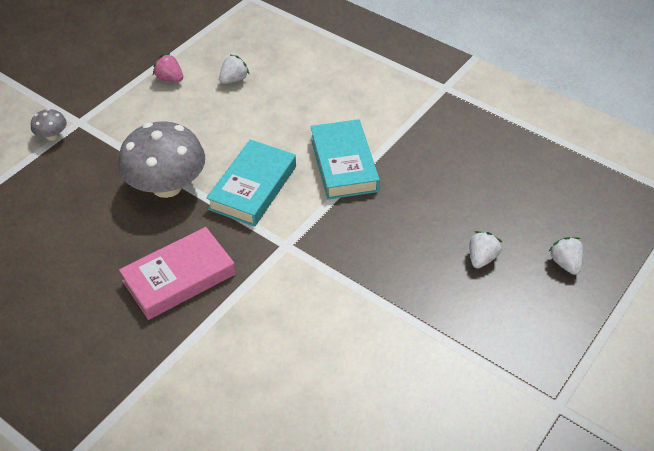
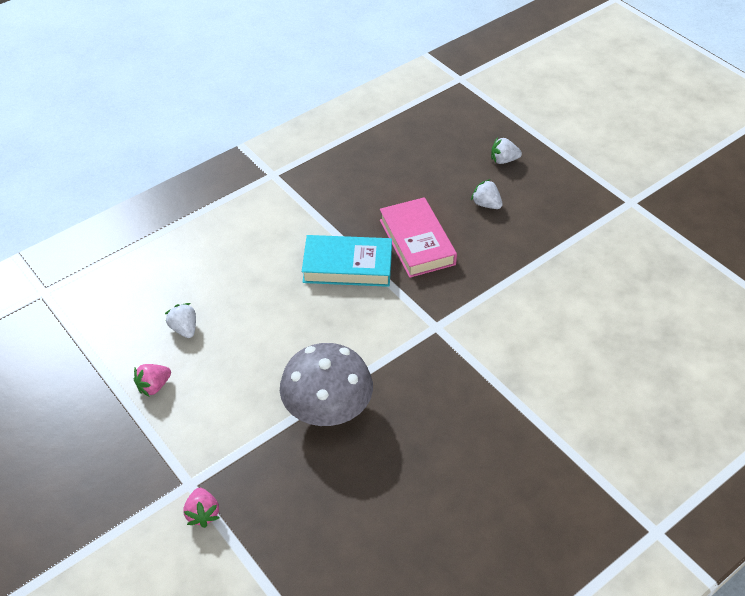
camera: 75 degrees left, 0 degrees up
(52, 136) = (203, 514): grey mushroom -> pink strawberry
(179, 278) = (455, 414): pink book -> pink book (417, 242)
(253, 187) = (355, 339): turquoise book -> none

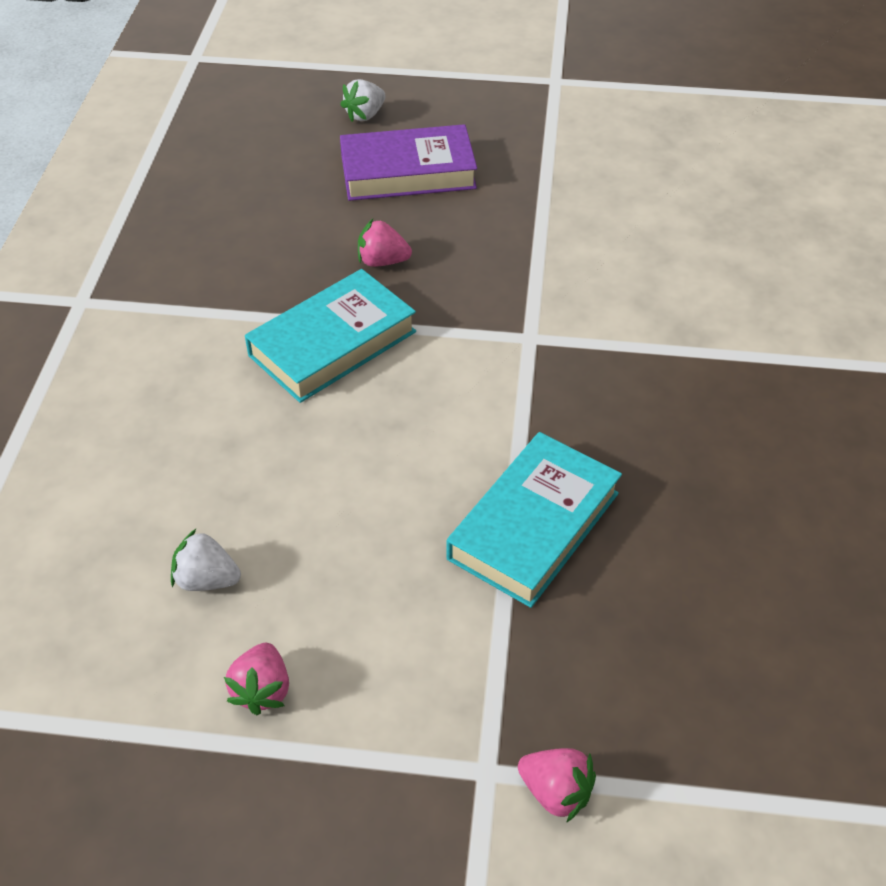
camera: 45 degrees left, 0 degrees up
(327, 409) = (534, 526): grey mushroom -> turquoise book
(417, 242) = (382, 261): pink book -> pink strawberry
(486, 204) = (408, 172): white strawberry -> purple book

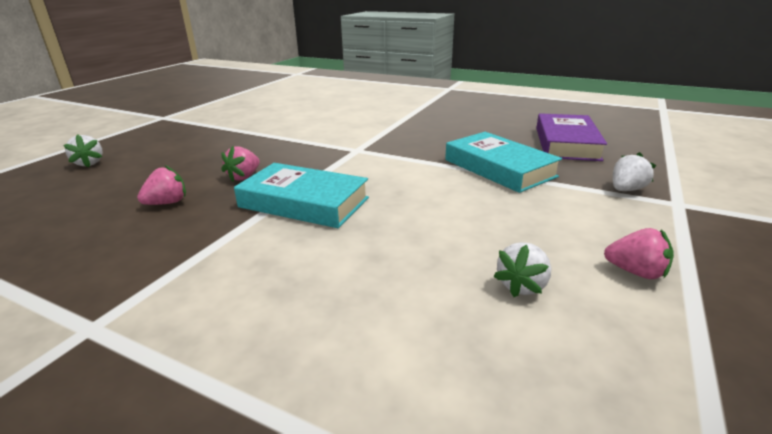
camera: 70 degrees left, 20 degrees down
(332, 343) = (304, 202): turquoise book -> turquoise book turned 45 degrees counterclockwise
(408, 172) = (171, 159): purple book -> purple book (566, 143)
(515, 702) = (626, 190): none -> white strawberry
(556, 792) = (684, 188): pink strawberry -> pink strawberry (167, 203)

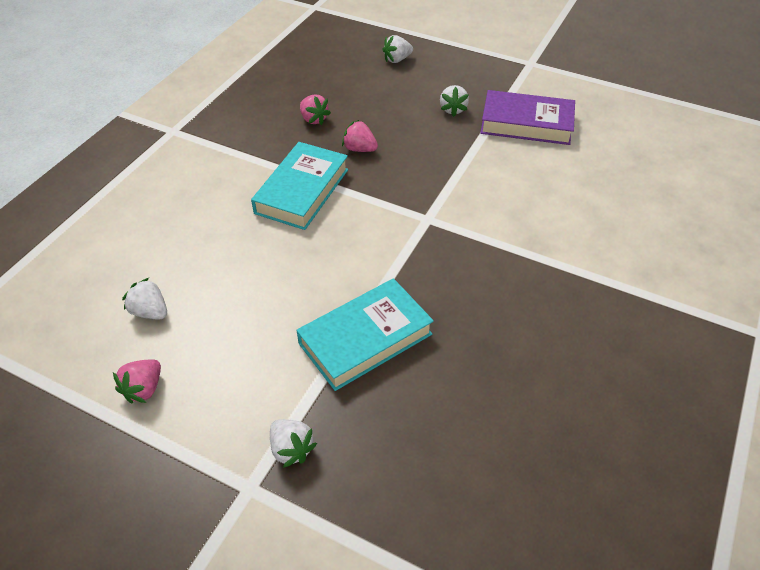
camera: 90 degrees right, 20 degrees up
(207, 141) = (453, 109): none -> white strawberry
(566, 143) = (451, 437): purple book -> purple book (526, 124)

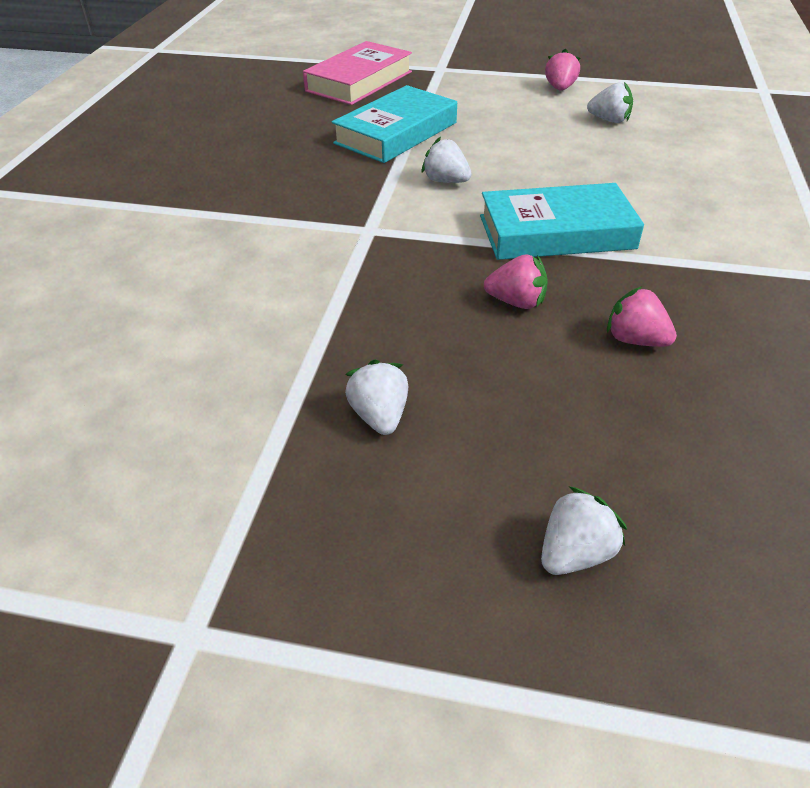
camera: 165 degrees right, 5 degrees down
(291, 449) = (422, 82): white strawberry -> white strawberry (445, 181)
(302, 191) = (556, 232): turquoise book -> turquoise book turned 75 degrees clockwise
(370, 474) = (359, 81): none -> pink book
(526, 124) = (219, 411): purple book -> none

